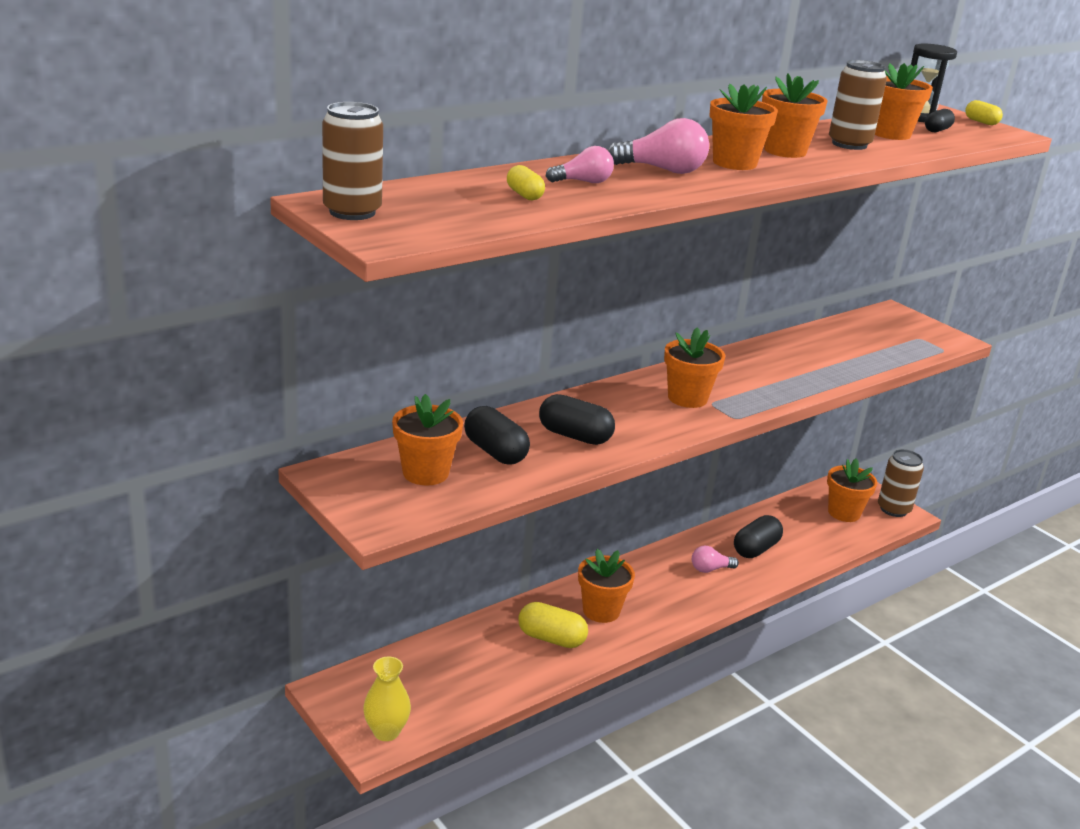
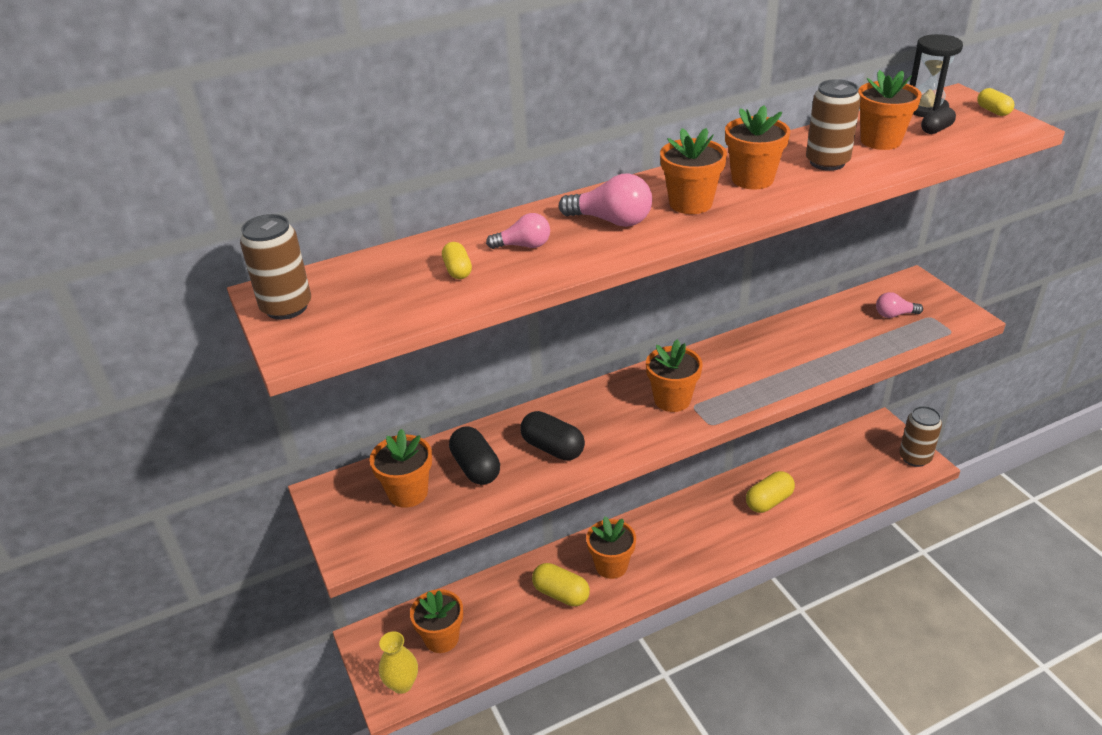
camera: 15 degrees right, 10 degrees up
(710, 569) = (720, 523): pink light bulb -> pink light bulb (894, 315)
(756, 549) = (769, 501): black capsule -> yellow capsule
(844, 513) = (864, 461): orange flower pot -> orange flower pot (441, 638)

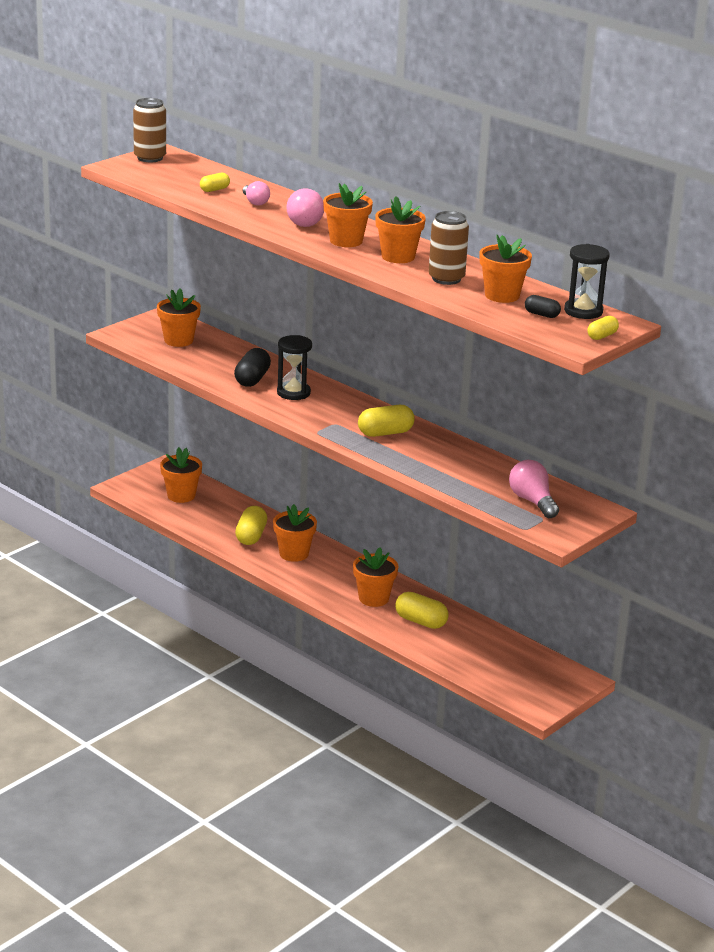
camera: 65 degrees right, 10 degrees down
(402, 684) = (134, 489): yellow vase -> none
(476, 468) = (215, 357): black capsule -> none
(603, 421) = (293, 393): none -> black hourglass
(672, 400) = (337, 415): orange flower pot -> orange flower pot (373, 598)
(726, 374) = (385, 433): none -> yellow capsule
(894, 315) = (532, 501): pink light bulb -> pink light bulb, size x1.53
(915, 457) = (542, 701): brown can -> none

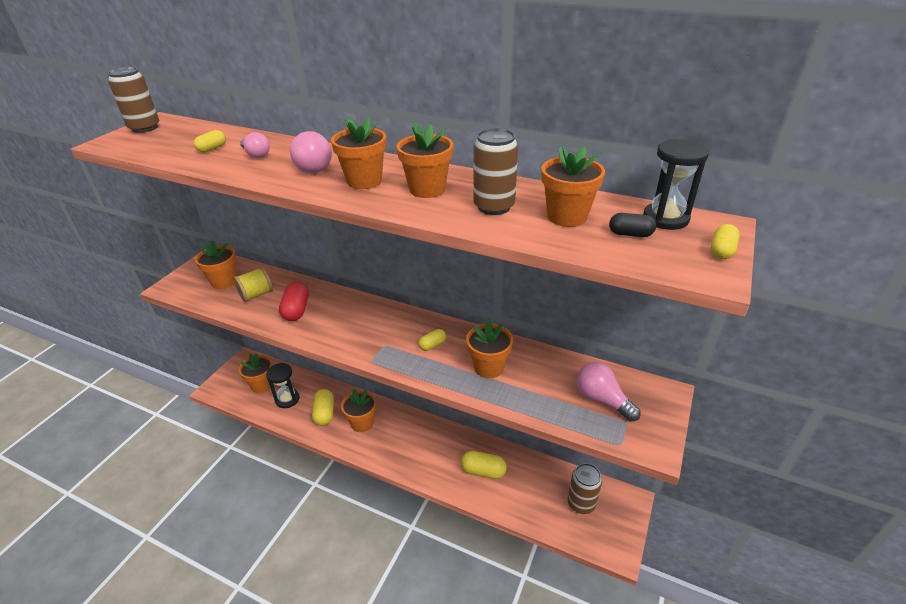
camera: 15 degrees left, 10 degrees up
(212, 358) = (256, 295): none -> yellow spool
(252, 379) = (296, 310): black capsule -> red capsule
(293, 393) = (336, 317): black hourglass -> black hourglass (287, 399)
(373, 598) = (438, 455): orange flower pot -> orange flower pot (488, 367)
(385, 433) = (432, 345): yellow capsule -> yellow capsule, size x0.58
(520, 669) = (581, 503): none -> brown can

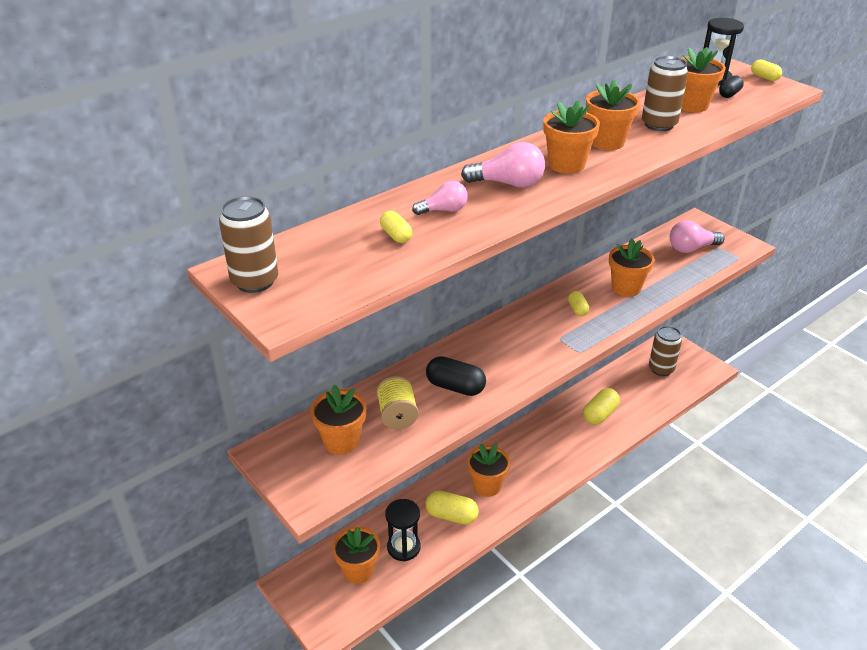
camera: 65 degrees left, 0 degrees up
(296, 310) = (455, 387): red capsule -> black capsule

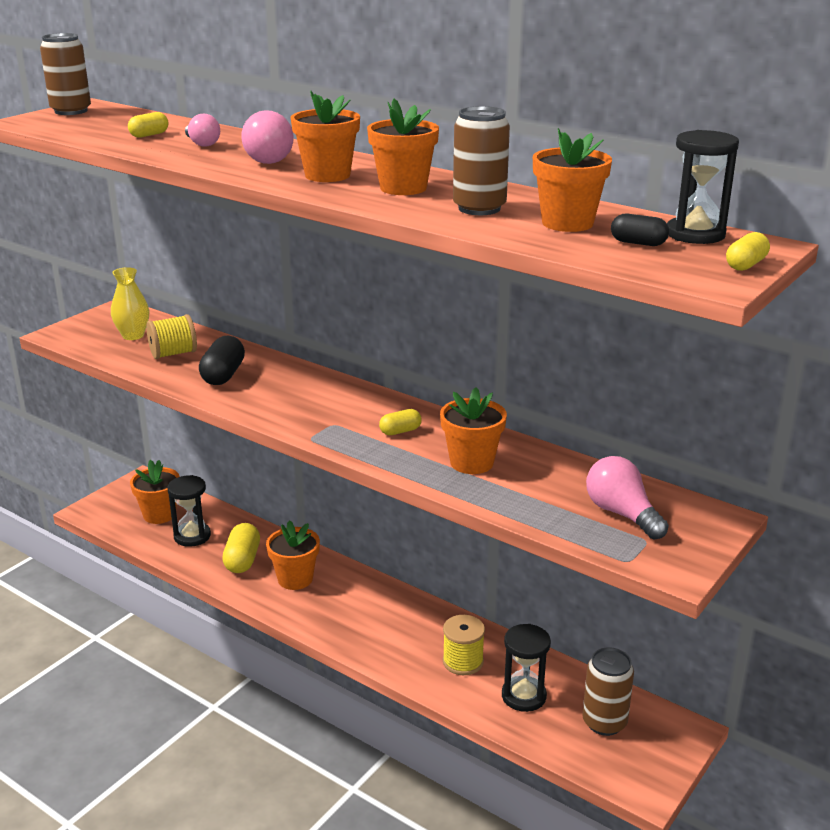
camera: 75 degrees right, 10 degrees down
(341, 441) = (133, 335): orange flower pot -> yellow vase
(600, 414) = (463, 661): yellow capsule -> yellow spool
(635, 395) = (523, 696): none -> black hourglass

